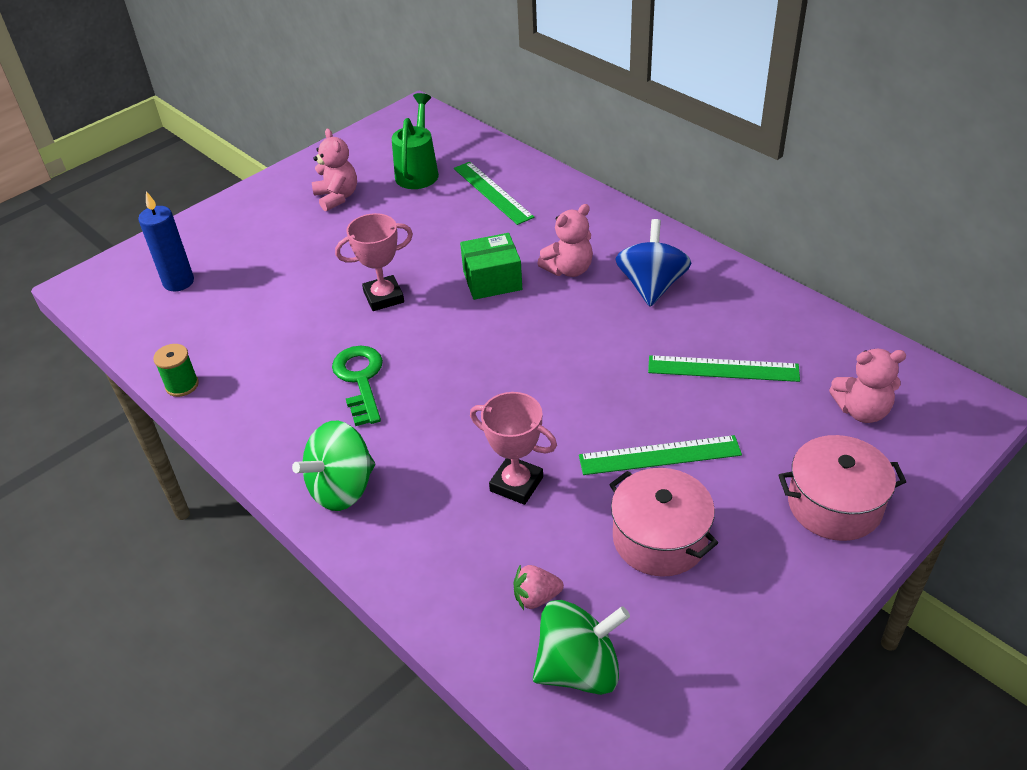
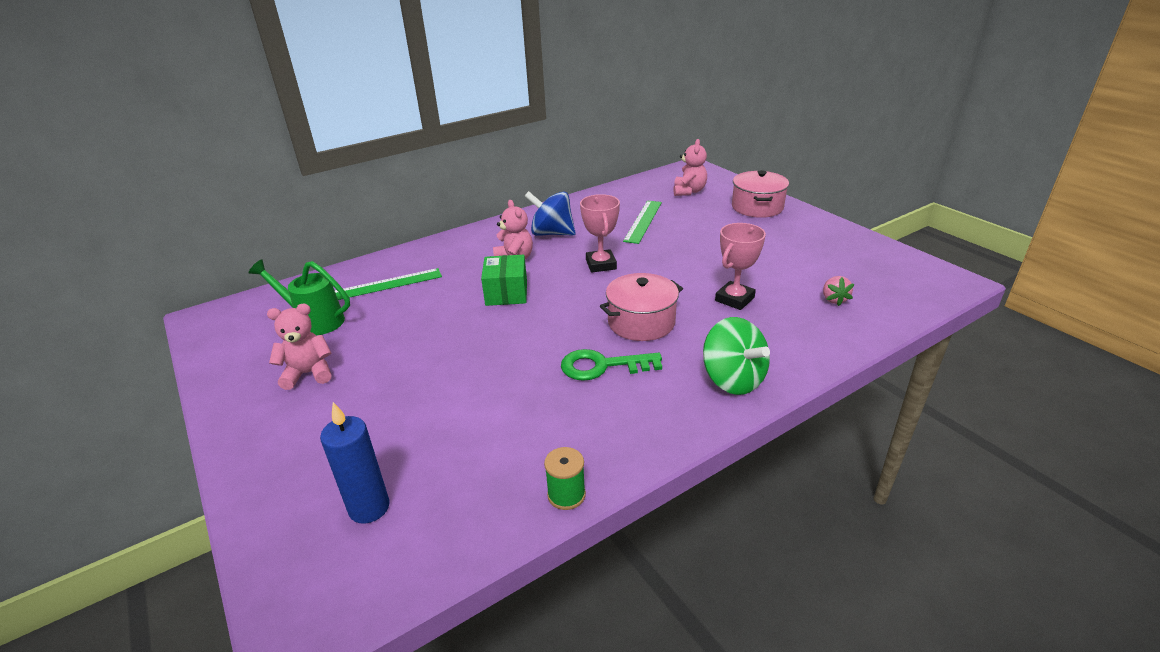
camera: 80 degrees left, 10 degrees down
(383, 297) = (495, 349): pink trophy -> pink trophy (601, 264)
(579, 668) = (885, 290): green spinning top -> none
(659, 455) = (714, 248): green ruler -> none
(659, 538) = (783, 255): pink pot -> pink pot (641, 322)

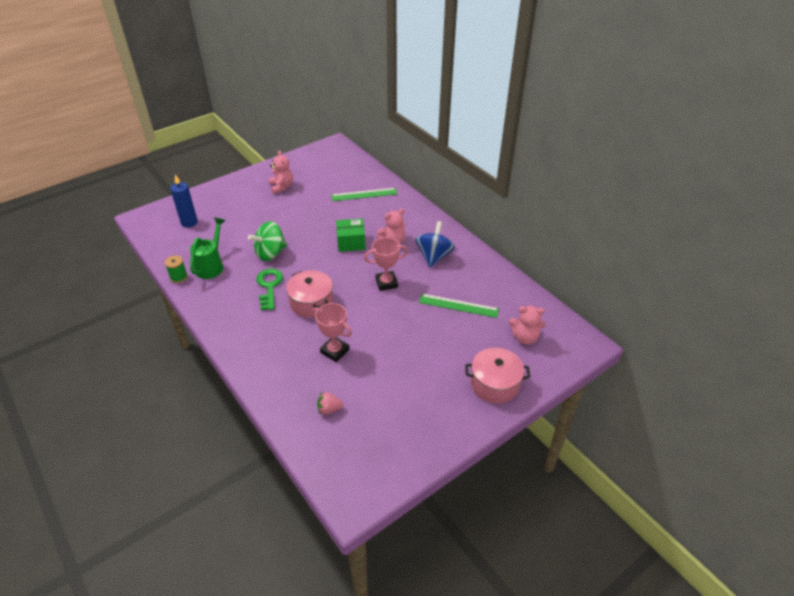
camera: 85 degrees right, 10 degrees up
(315, 321) = (328, 178): green watering can -> green watering can (211, 266)
(386, 284) = (364, 194): green ruler -> green ruler turned 75 degrees counterclockwise
(733, 379) = (246, 341): green spinning top -> green spinning top (270, 253)

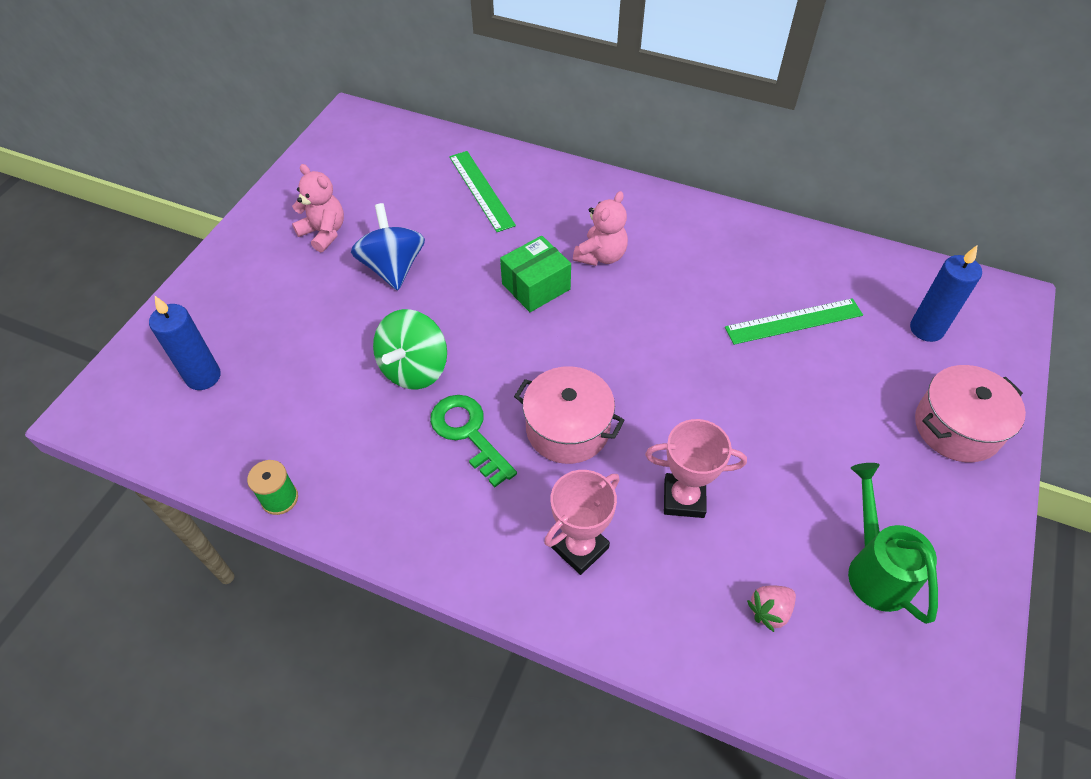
camera: 30 degrees left, 10 degrees up
(211, 266) = (325, 444): green watering can -> green watering can (875, 569)
(364, 194) = (481, 190): green ruler -> green ruler turned 75 degrees counterclockwise
(386, 283) = (655, 333): pink trophy -> pink trophy (580, 547)
(434, 256) = (685, 254): blue spinning top -> blue spinning top (393, 268)
(525, 337) = (926, 329): pink teddy bear -> blue candle

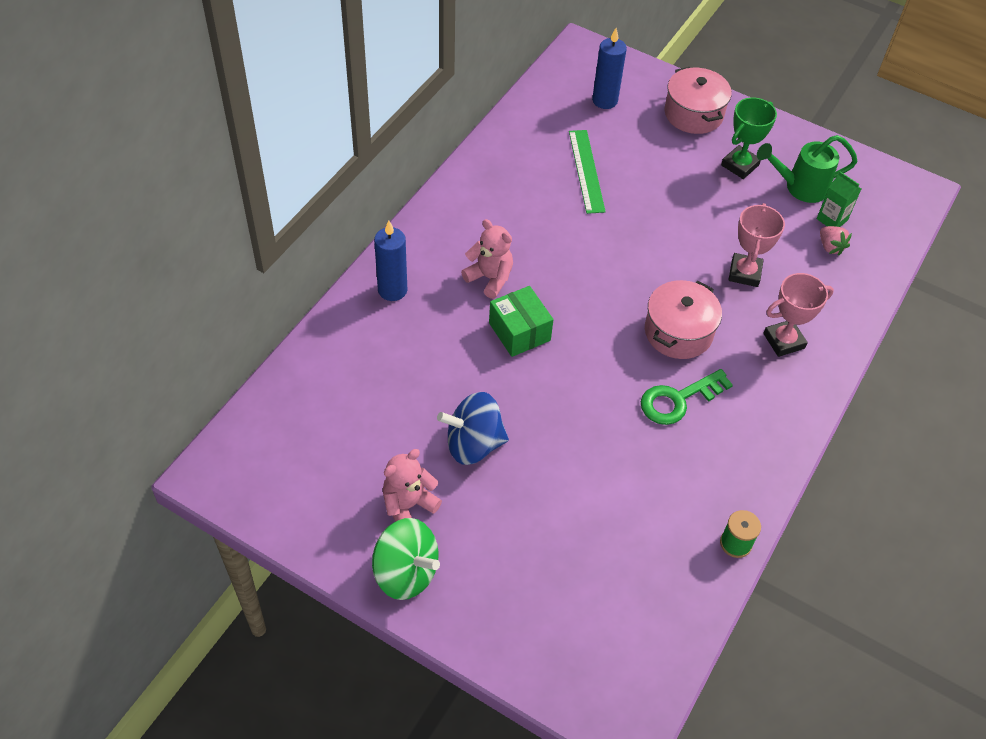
camera: 85 degrees left, 0 degrees up
(203, 377) = (594, 615): blue candle -> blue candle (392, 290)
(414, 369) = (604, 434): green spinning top -> green spinning top (406, 572)
(481, 190) = (376, 359): green ruler -> none
(580, 547) = (783, 341): pink trophy -> pink trophy turned 75 degrees counterclockwise
(827, 614) = (832, 219): none -> green carton
(883, 487) = (740, 165): none -> green trophy

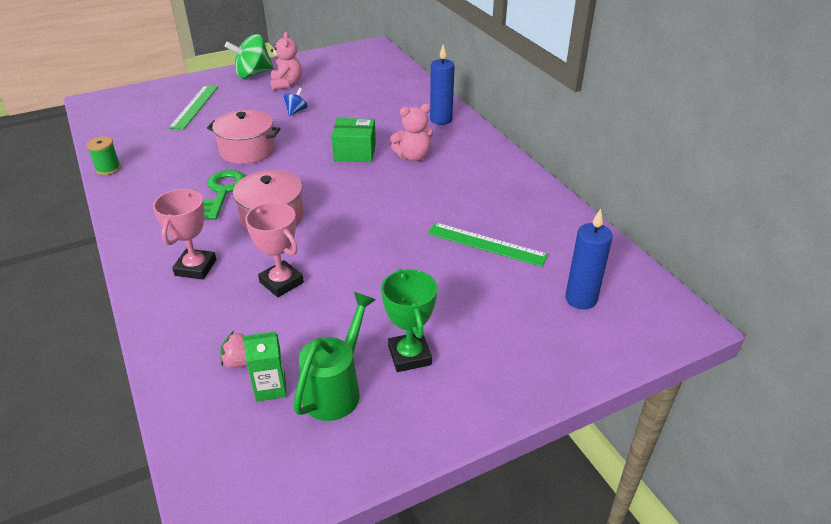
camera: 125 degrees right, 15 degrees down
(473, 444) = (296, 111): blue spinning top -> blue spinning top, size x0.52
(546, 572) = (194, 106): none -> green ruler
(693, 114) = (516, 360): pink pot -> pink pot (247, 150)

